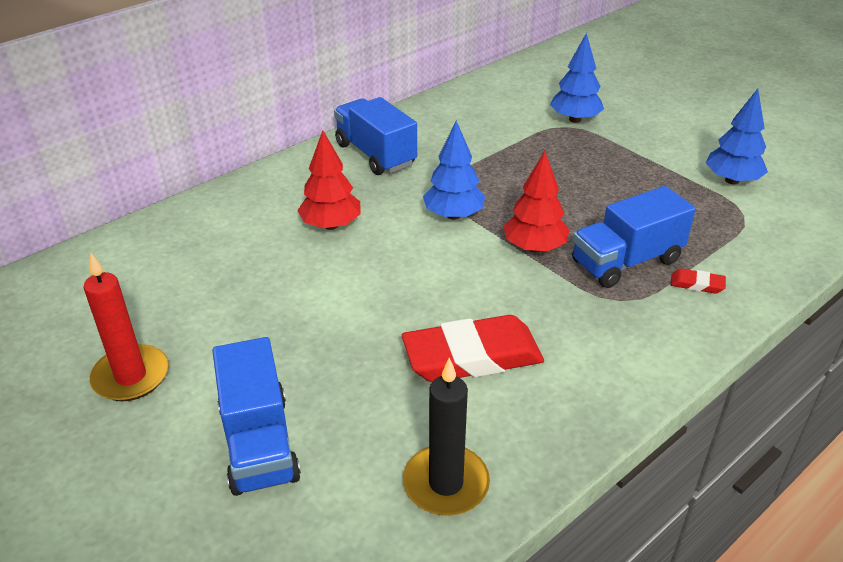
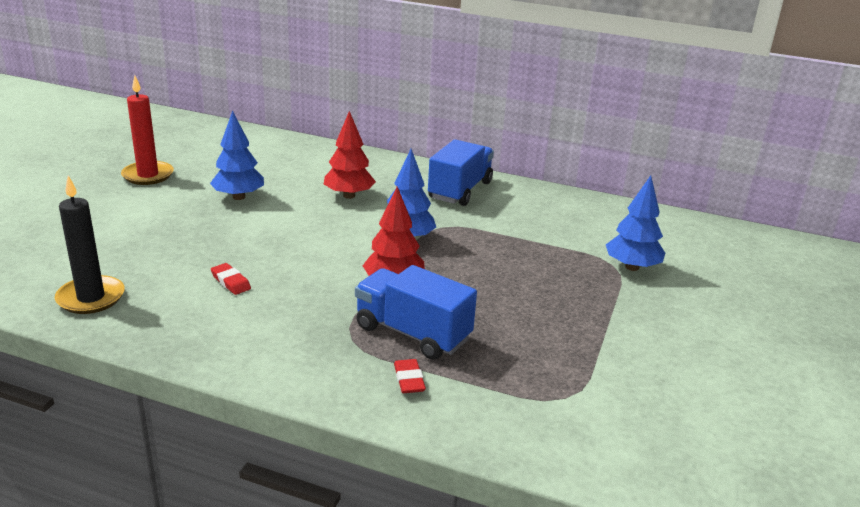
camera: 60 degrees right, 10 degrees down
(259, 443) = (106, 226): blue truck -> none
(472, 356) = (230, 282): red eraser -> red eraser, size x0.42
(732, 180) = (627, 380): blue tree -> blue tree (238, 197)

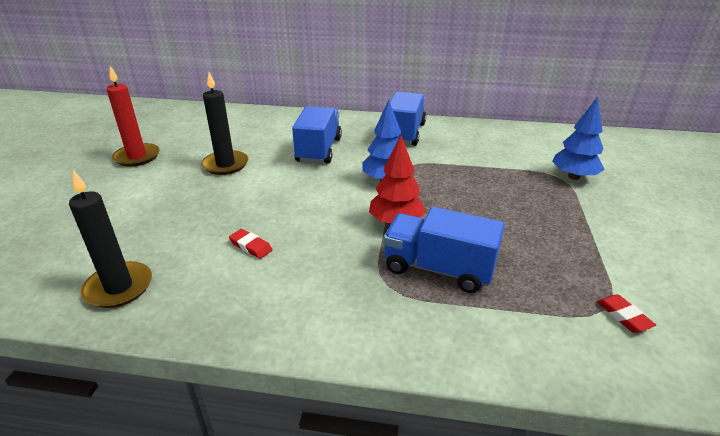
camera: 10 degrees left, 5 degrees up
(238, 197) = (225, 165): blue tree -> black candle
(349, 195) = (319, 150): red tree -> blue truck
(409, 379) = (462, 318): red eraser -> red eraser (623, 316)

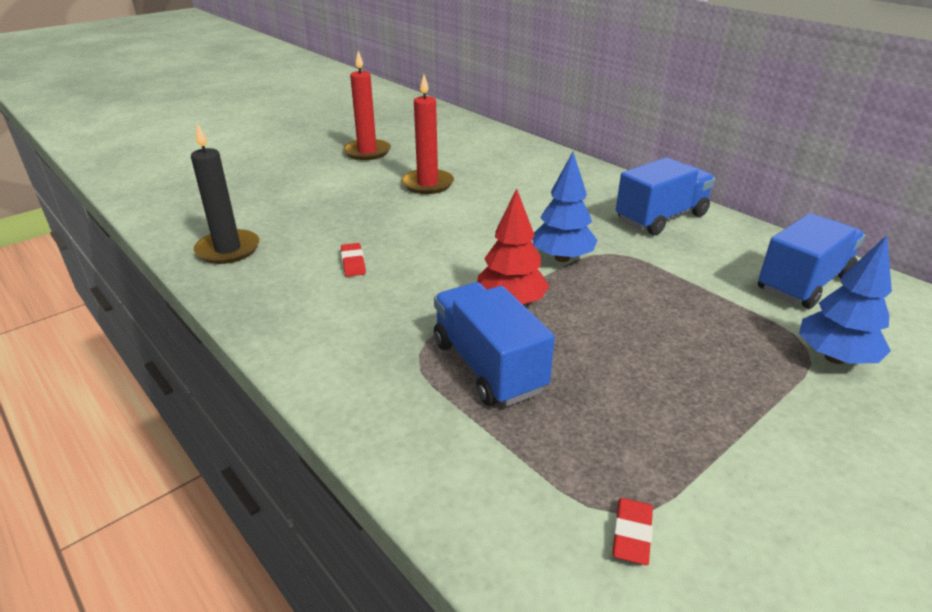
camera: 40 degrees right, 0 degrees up
(225, 165) = (427, 184): black candle -> red candle
(319, 150) = (534, 201): blue truck -> blue truck (803, 283)

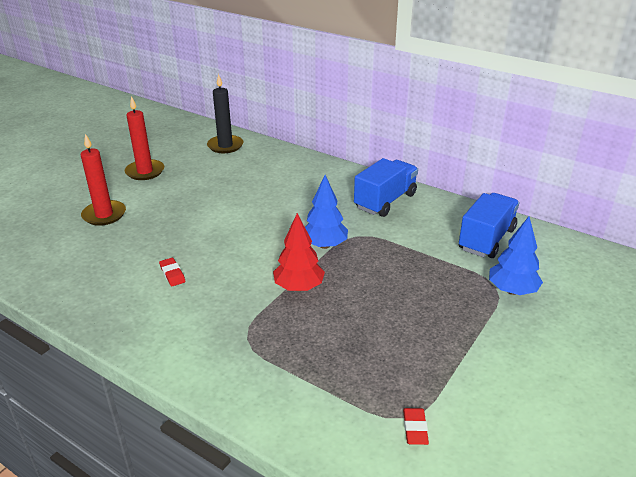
camera: 15 degrees left, 0 degrees up
(228, 249) = (67, 279): black candle -> black candle (225, 146)
(427, 184) = (205, 196): red candle -> red candle (104, 215)
(488, 366) = (297, 337): blue truck -> none

